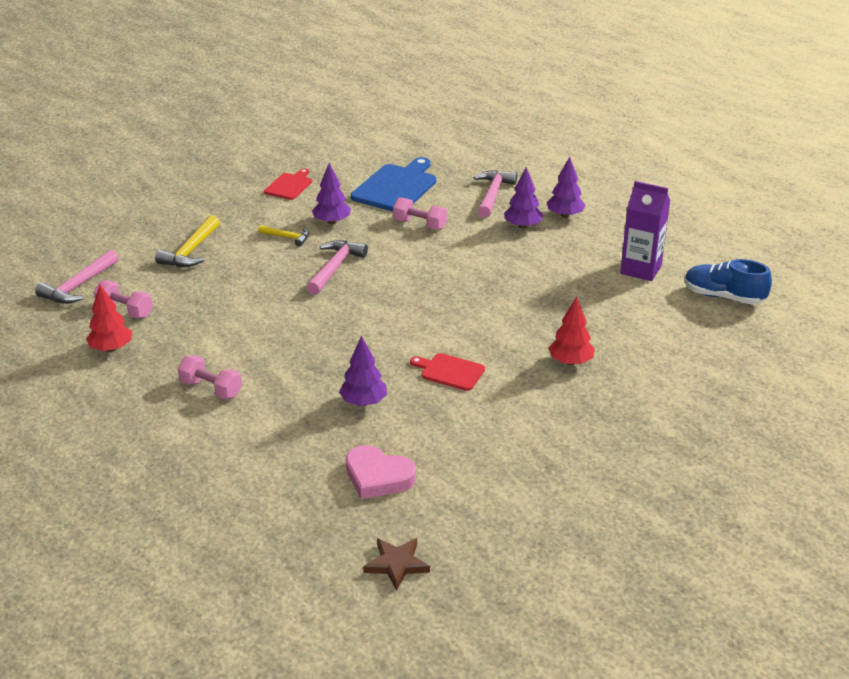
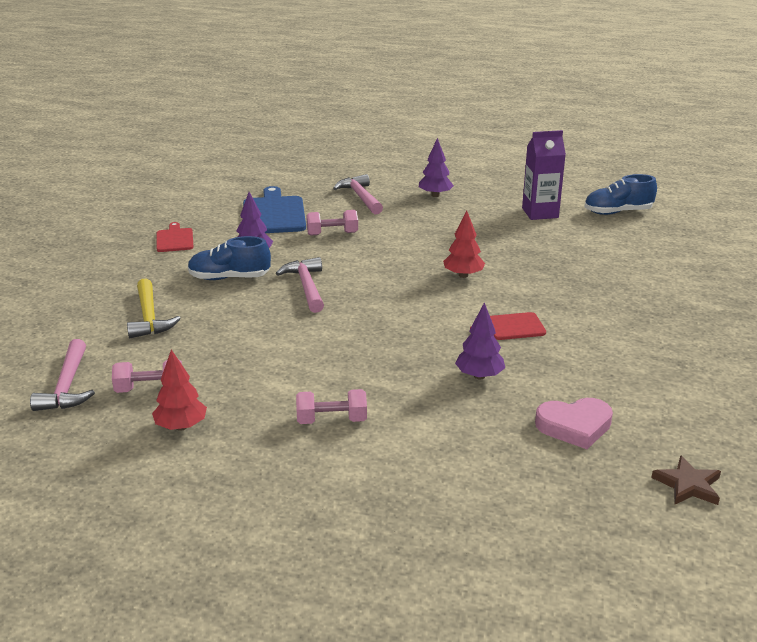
camera: 35 degrees left, 5 degrees down
(287, 237) = (229, 278): yellow hammer -> blue shoe
(522, 226) = (415, 211): purple tree -> none
(570, 362) = (585, 287): red tree -> red tree (463, 275)

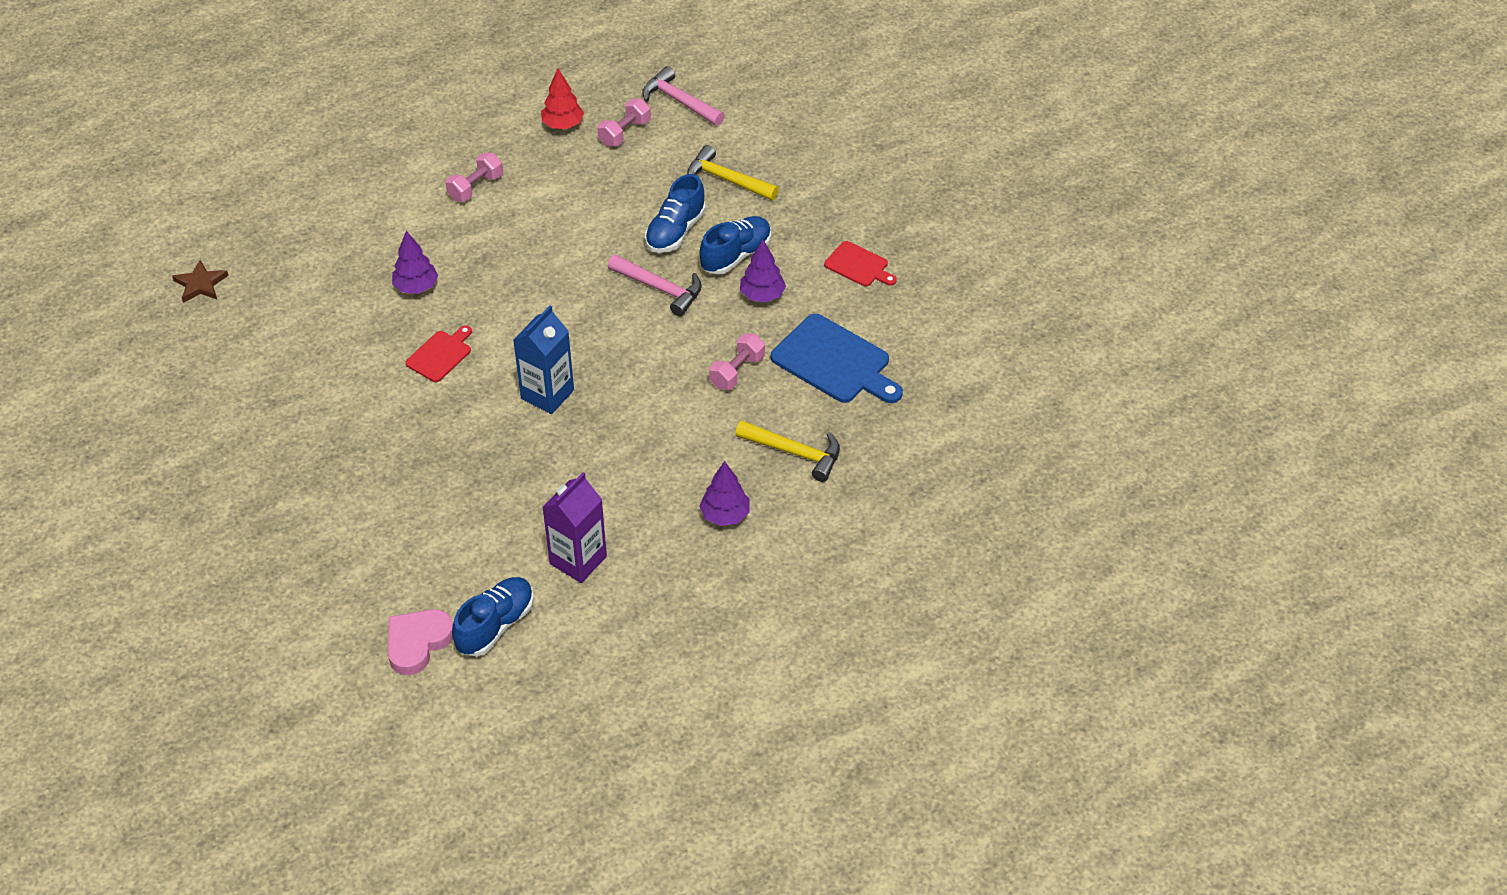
camera: 135 degrees right, 20 degrees up
(240, 309) = (675, 231): none -> blue shoe
(360, 197) = (794, 452): pink hammer -> yellow hammer
(463, 275) = (547, 394): red tree -> blue carton
(574, 426) = (309, 285): pink heart -> pink heart (417, 643)

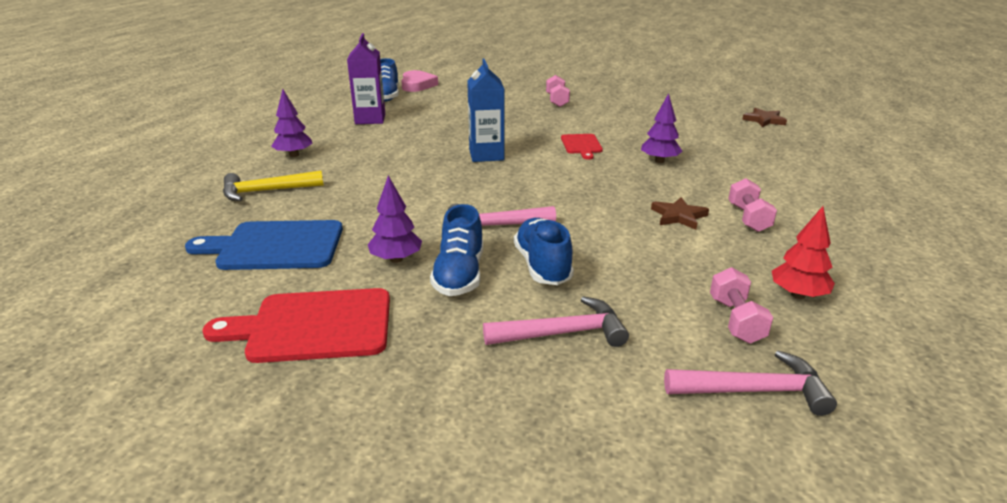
camera: 140 degrees right, 20 degrees down
(518, 218) = (678, 216): none -> brown star
(727, 180) = (562, 333): yellow hammer -> pink hammer
(737, 371) = (362, 210): pink dumbbell -> pink dumbbell (557, 101)
(858, 265) = (313, 326): red cutting board -> red cutting board, size x1.79

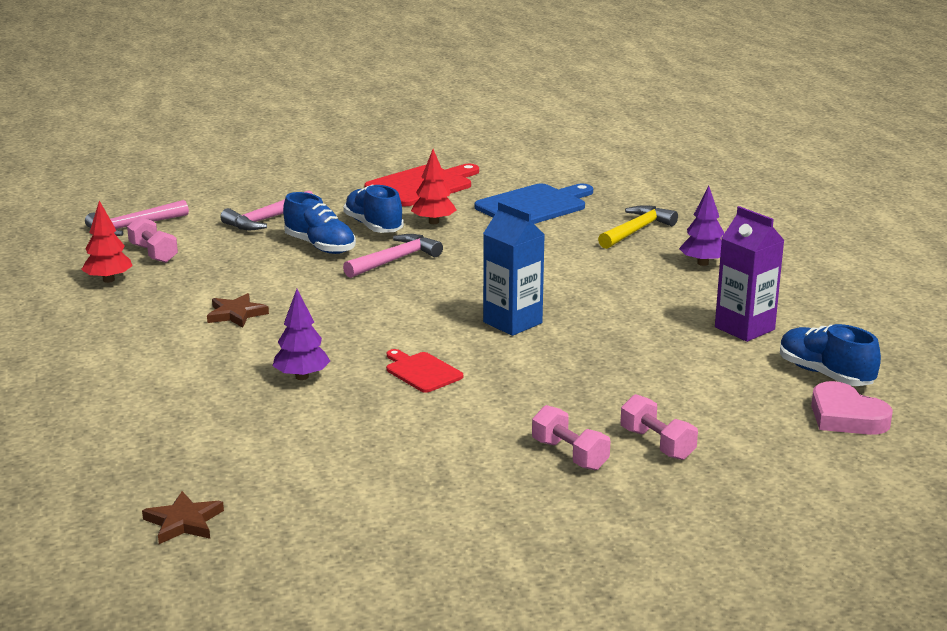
camera: 145 degrees right, 5 degrees down
(396, 259) = (434, 222): purple tree -> red tree
(748, 218) = (164, 331): pink dumbbell -> pink dumbbell (657, 444)

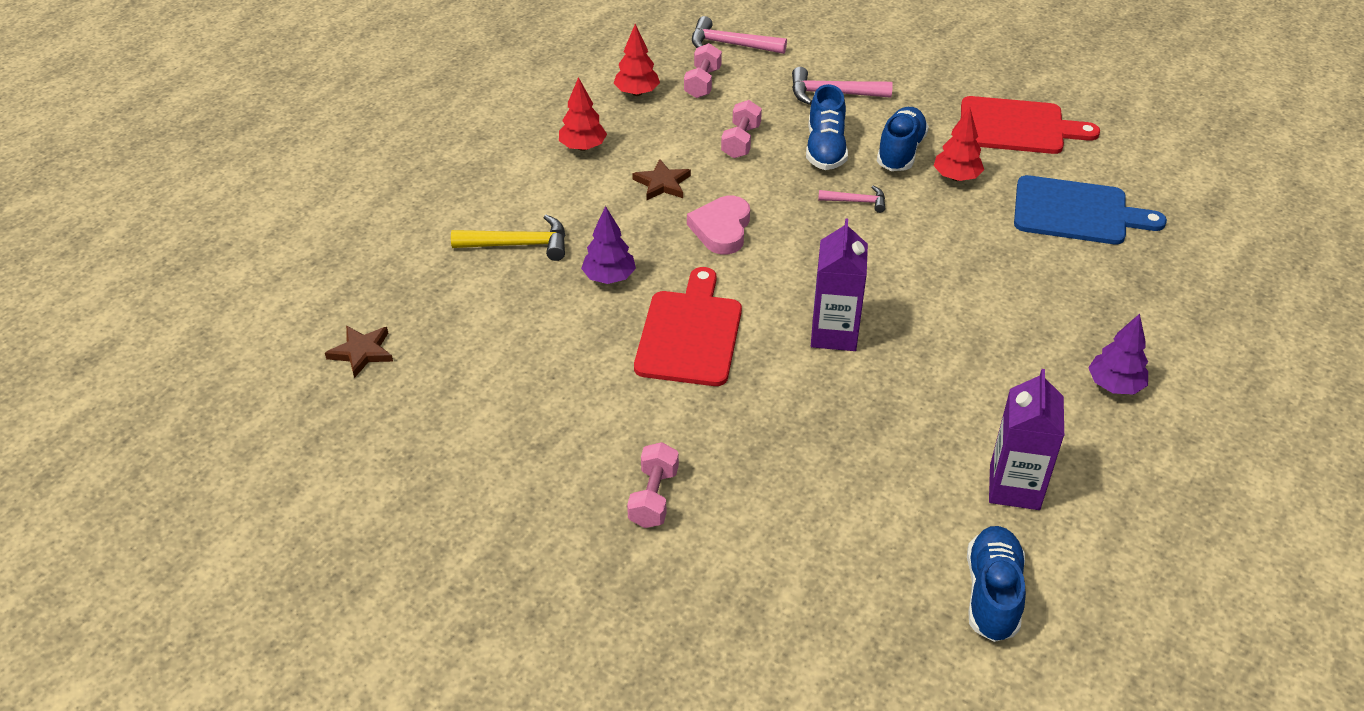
camera: 50 degrees right, 20 degrees up
(126, 325) = (583, 147): none -> red tree
(395, 260) = (856, 201): pink hammer -> pink hammer, size x0.61
(421, 372) = (689, 334): red cutting board -> red cutting board, size x1.79
(512, 323) = (834, 334): blue carton -> purple carton
(636, 231) = (1120, 303): yellow hammer -> yellow hammer (518, 244)
(657, 444) = (729, 542): pink dumbbell -> pink dumbbell (741, 141)
(846, 416) = (925, 651): pink heart -> pink heart (721, 229)

